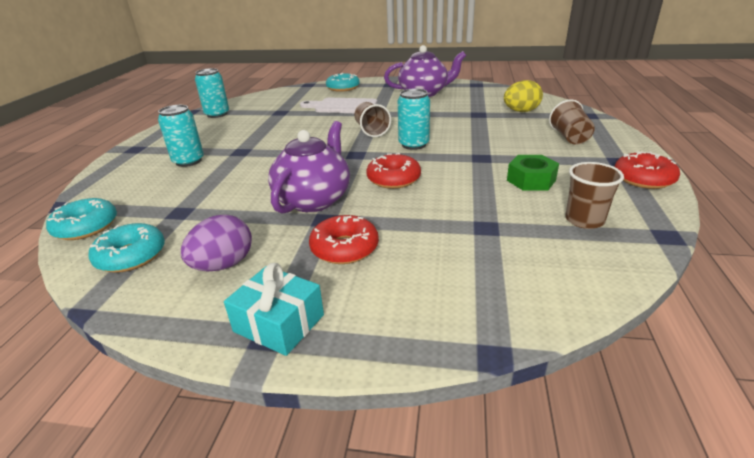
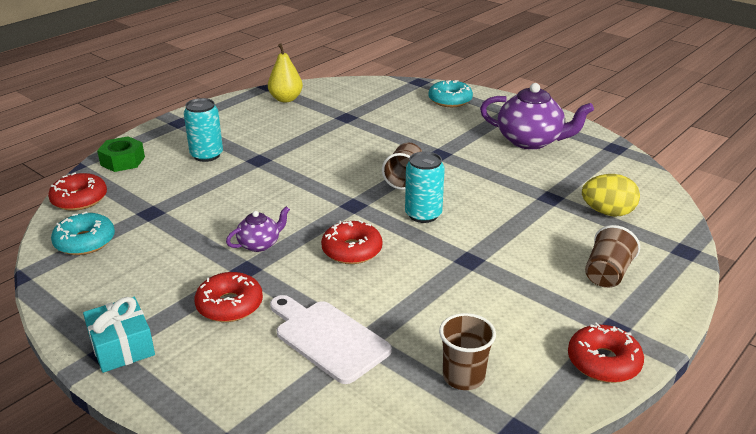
camera: 30 degrees right, 0 degrees up
(86, 227) = (79, 199): turquoise donut -> red donut
(217, 114) = (286, 99): turquoise can -> yellow pear
(223, 265) = (134, 279): purple egg -> none
(314, 200) = (259, 244): purple teapot -> purple teapot, size x0.52
(342, 106) = (416, 131): white cutting board -> white cutting board (327, 338)
(531, 180) = (479, 310): green nut -> green nut (122, 161)

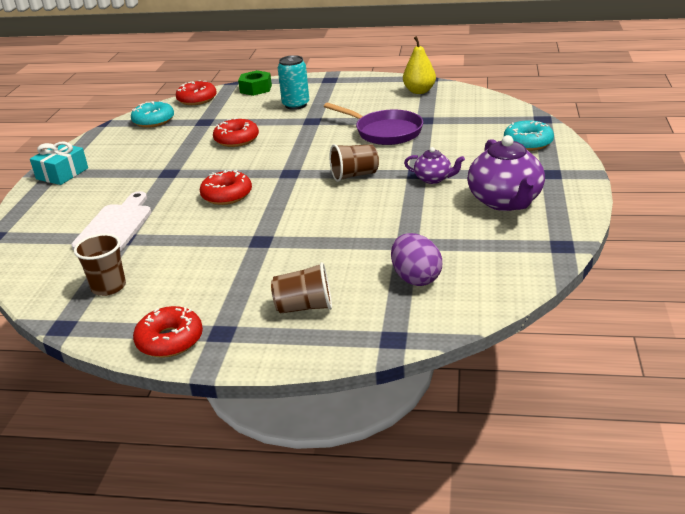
camera: 60 degrees right, 0 degrees up
(229, 305) = (125, 184): red donut -> red donut (236, 139)
(259, 244) = (202, 165): purple teapot -> purple teapot (433, 179)
(341, 139) = (385, 132): none -> purple pan
(423, 214) = (307, 201): turquoise can -> none
(607, 212) = (416, 278): yellow egg -> purple egg

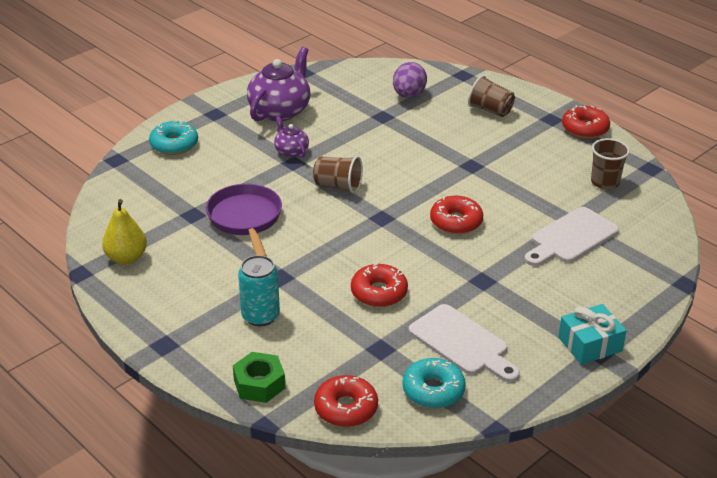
camera: 145 degrees left, 5 degrees up
(154, 142) = (462, 343): none -> white cutting board

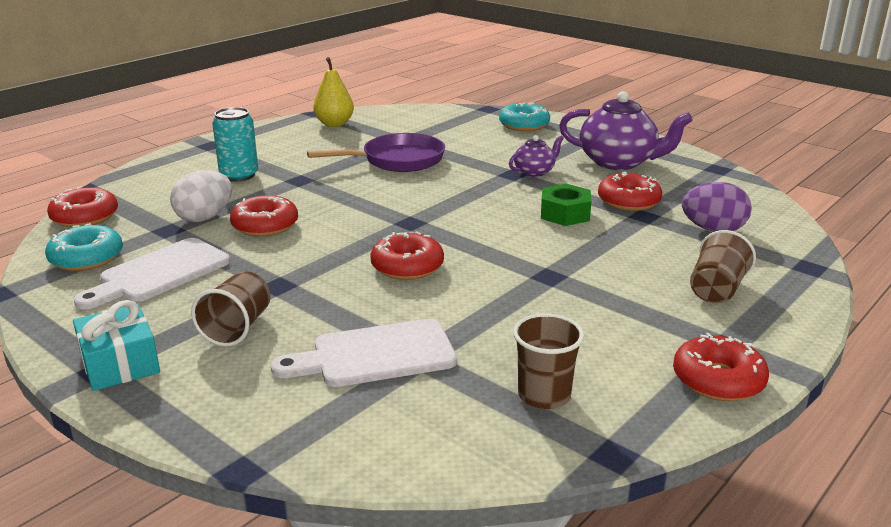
camera: 85 degrees right, 10 degrees down
(259, 384) = (140, 181): green nut -> green nut (565, 214)
(338, 186) = (471, 197): brown cup -> brown cup (237, 328)
(357, 118) = (628, 201): none -> red donut
(358, 329) = (205, 217): none -> white egg
(571, 238) = (375, 355): white cutting board -> white cutting board turned 60 degrees counterclockwise

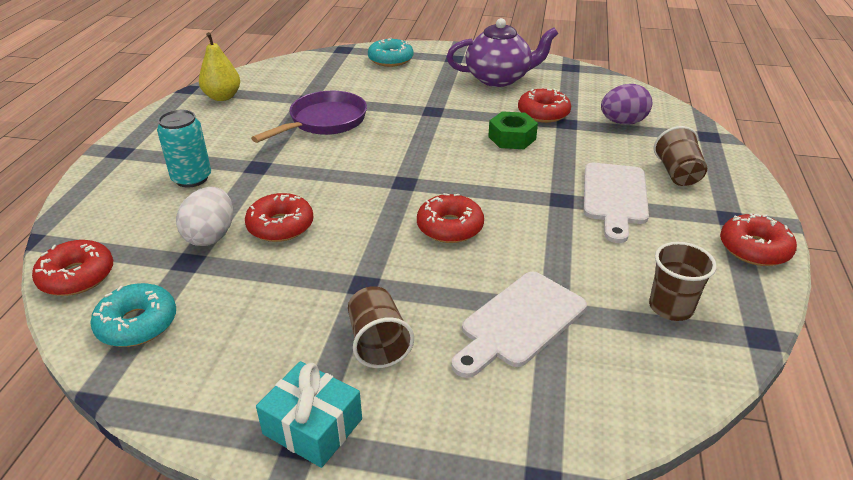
camera: 30 degrees left, 10 degrees up
(159, 273) = (236, 313): white cutting board -> white cutting board (615, 197)
(534, 172) = (448, 104): purple teapot -> none

